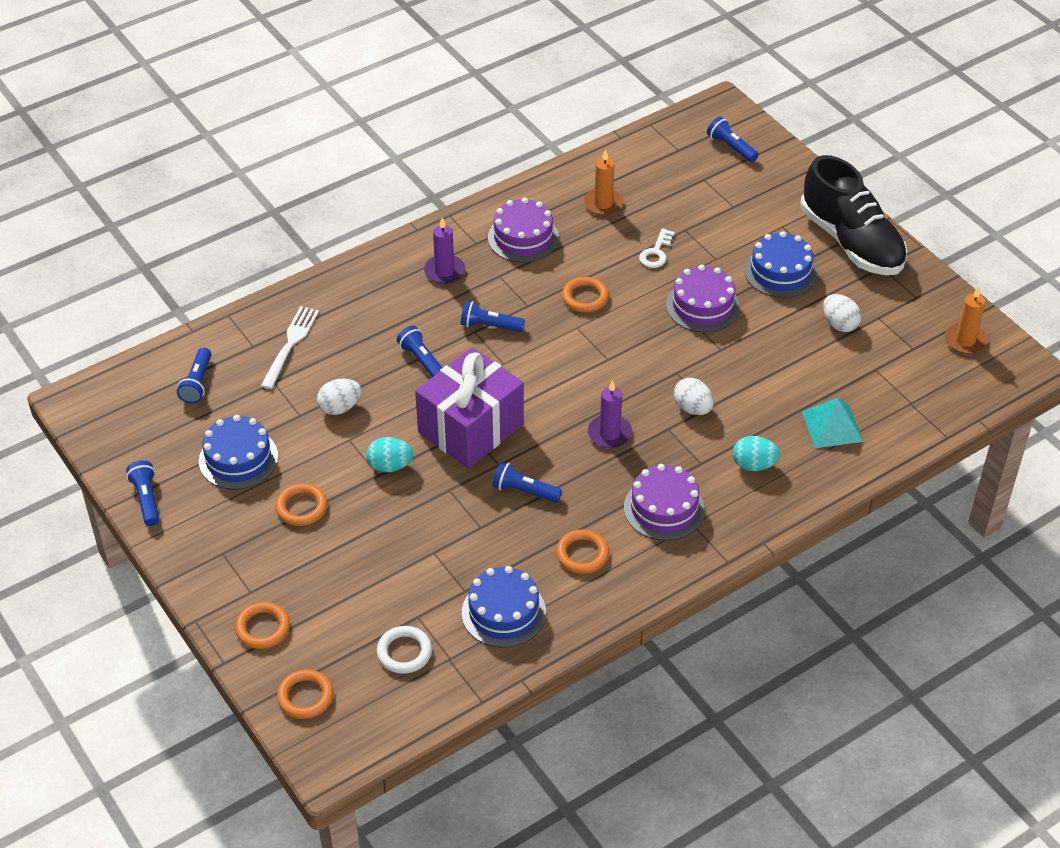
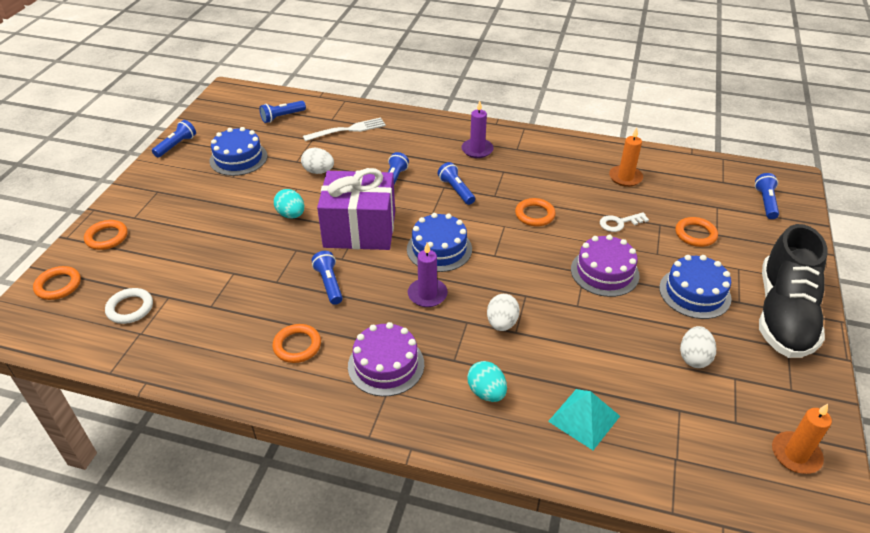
camera: 50 degrees right, 5 degrees down
(301, 507) = (222, 200): orange ring -> orange ring (695, 234)
(503, 612) = (205, 336): blue cake -> blue cake (439, 249)
(523, 237) = (548, 163): purple cake -> none

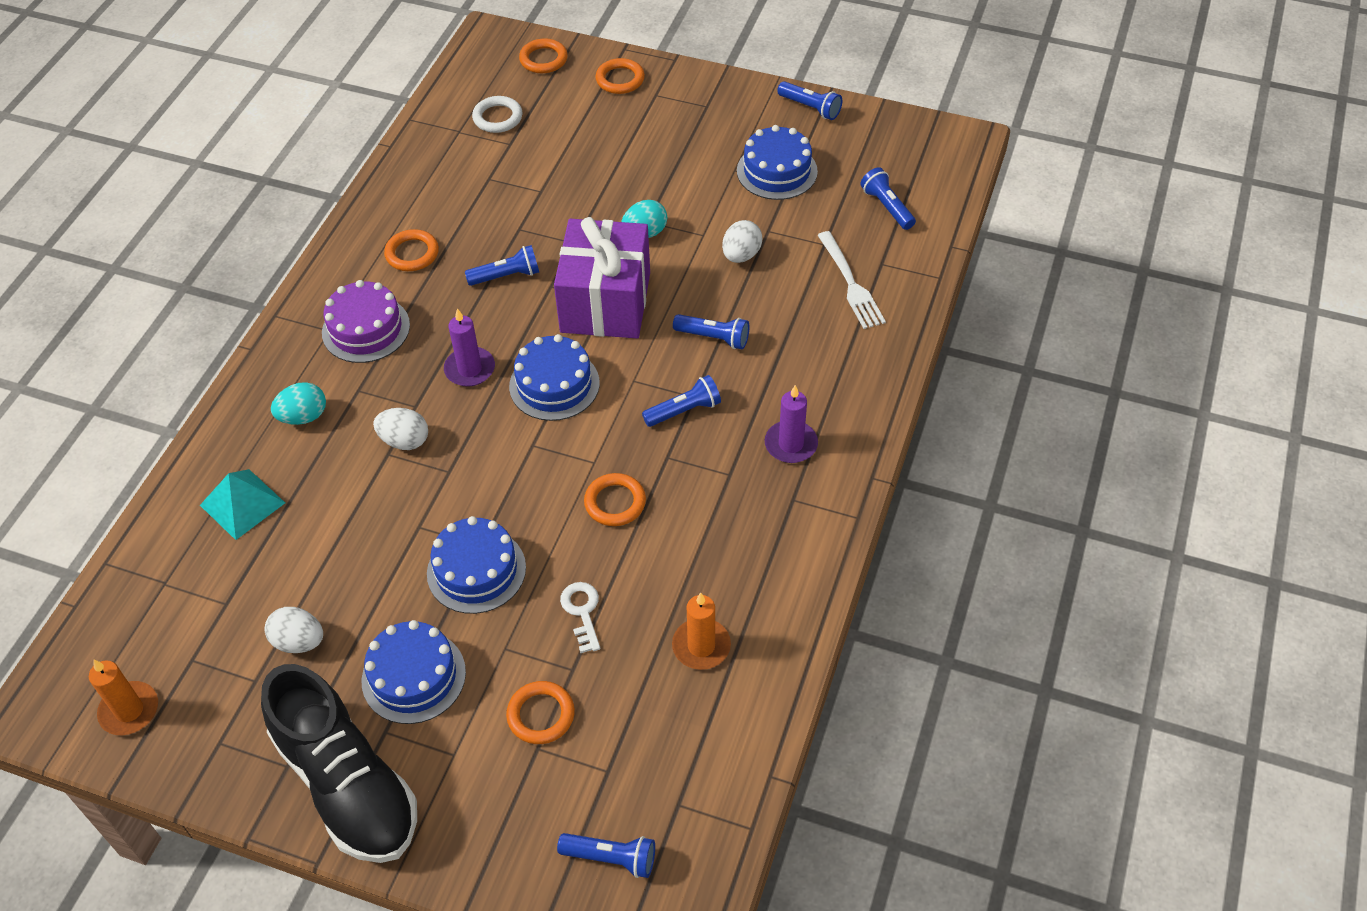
camera: 95 degrees right, 10 degrees up
(604, 272) = (476, 570): purple cake -> blue cake
(783, 314) = (347, 784): black shoe -> black shoe turned 150 degrees counterclockwise

